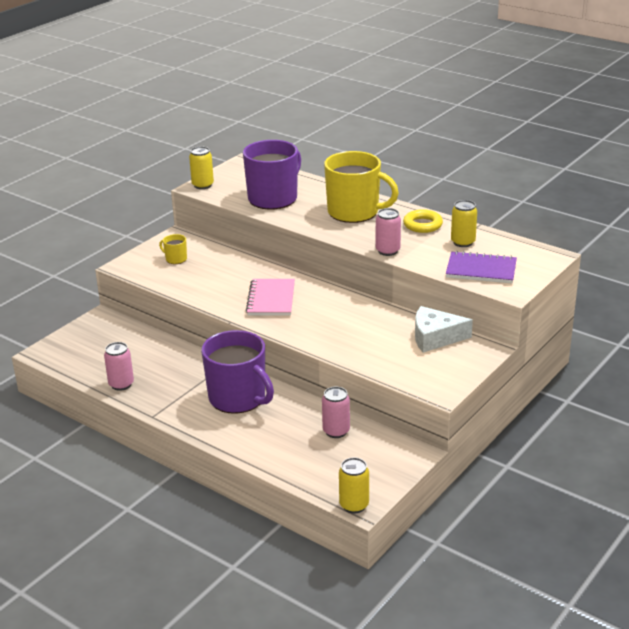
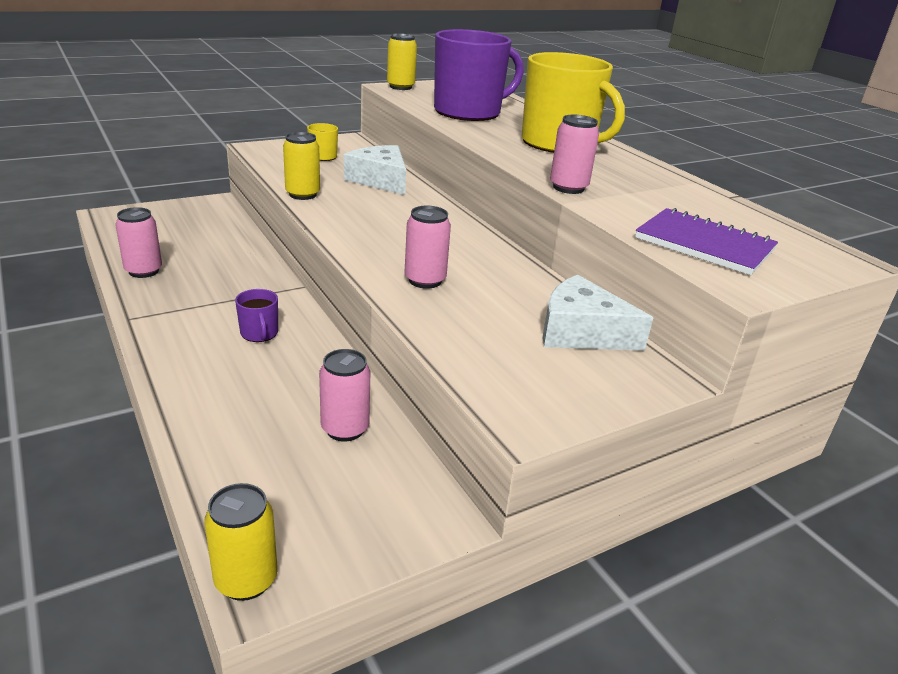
camera: 20 degrees right, 0 degrees up
(235, 268) = (380, 180): none -> white cheese
(238, 398) = (259, 333): purple mug -> purple mug, size x0.42
(271, 299) = (386, 220): pink notebook -> none
(332, 334) = (425, 280): none -> pink can
(422, 225) = (646, 176): yellow ring -> none
(463, 242) = (696, 207): yellow can -> yellow can (302, 194)

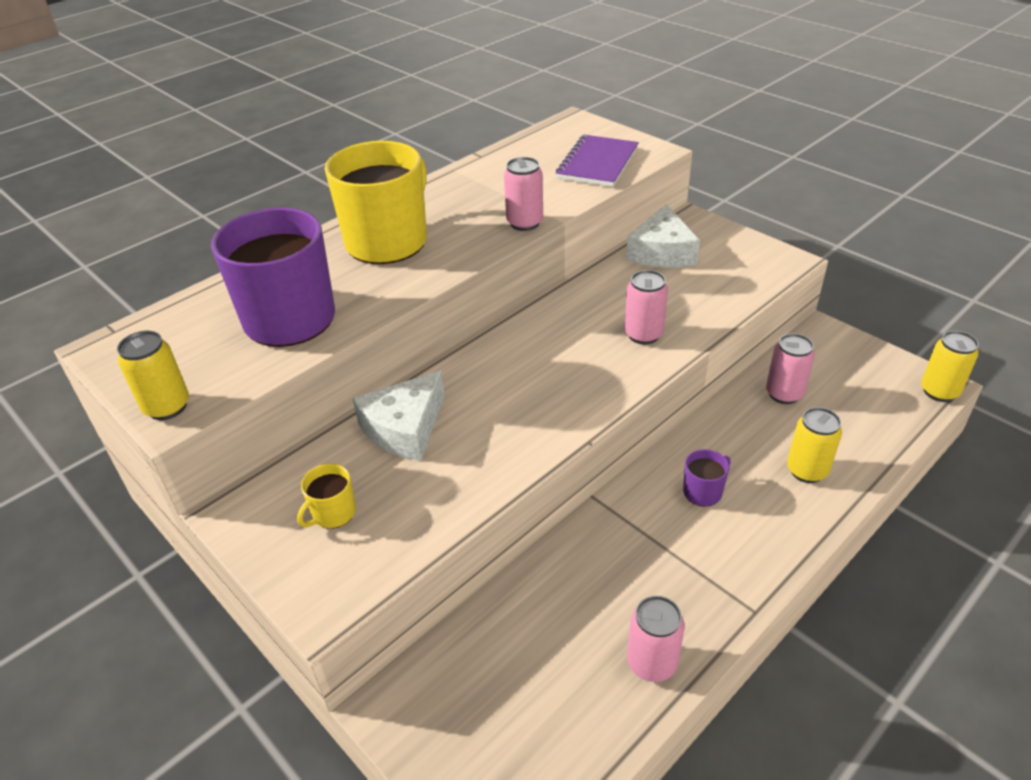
camera: 100 degrees left, 10 degrees up
(302, 194) = (495, 479): yellow can -> yellow can (807, 470)

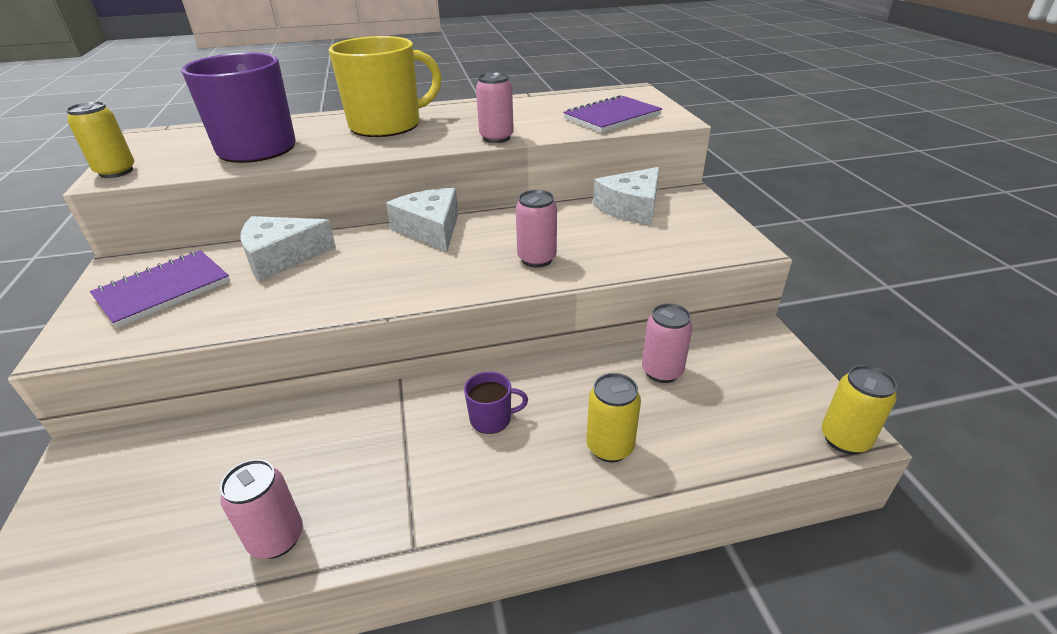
camera: 30 degrees right, 5 degrees down
(333, 513) = (164, 290): yellow mug -> purple notebook
(512, 341) = (431, 229): none -> white cheese

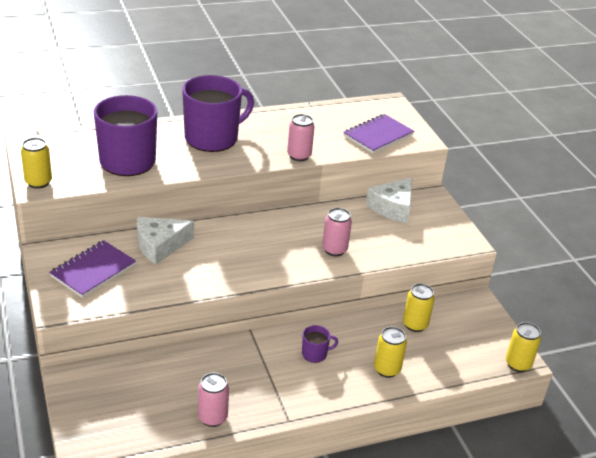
camera: 10 degrees left, 0 degrees up
(387, 125) = (212, 138): yellow mug -> purple mug
(431, 229) = (255, 224): white cheese -> none
(662, 371) = (415, 324): pink can -> yellow can

